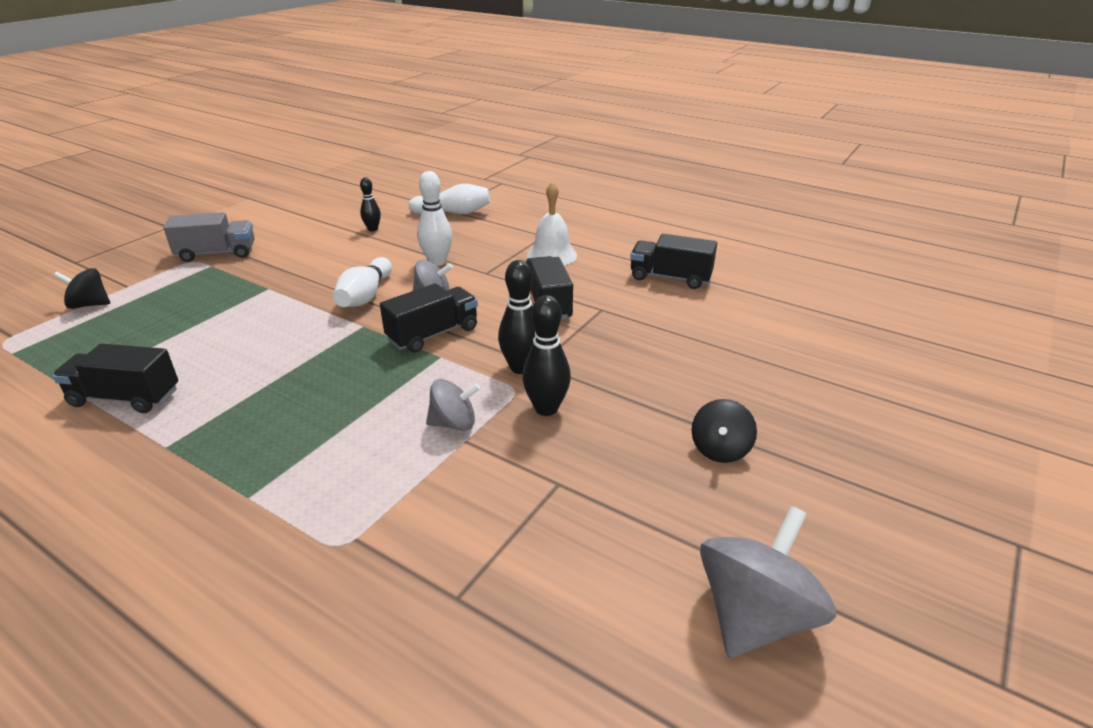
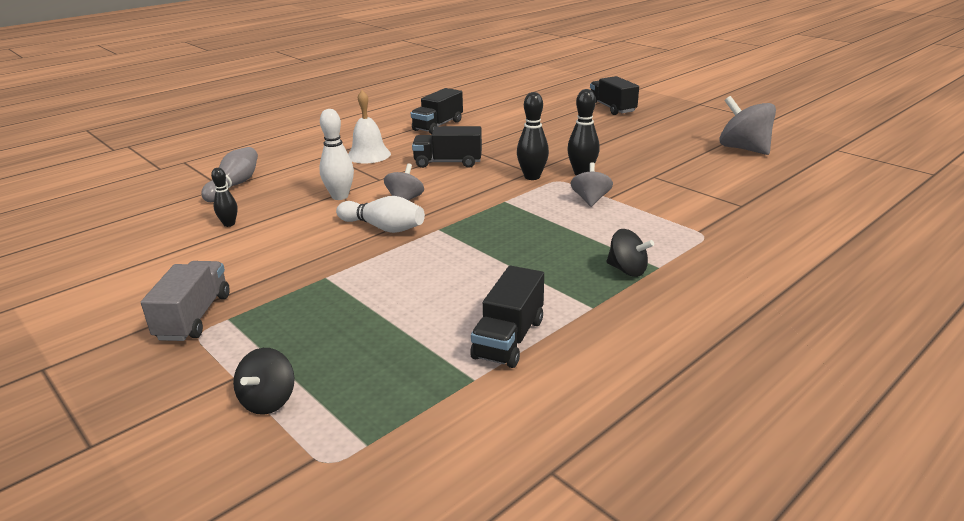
camera: 75 degrees left, 5 degrees down
(433, 334) = (470, 202): black truck -> black truck (612, 108)
(453, 213) = (234, 185): white bowling pin -> grey bowling pin
(720, 449) = (631, 139): black spinning top -> black spinning top (627, 270)

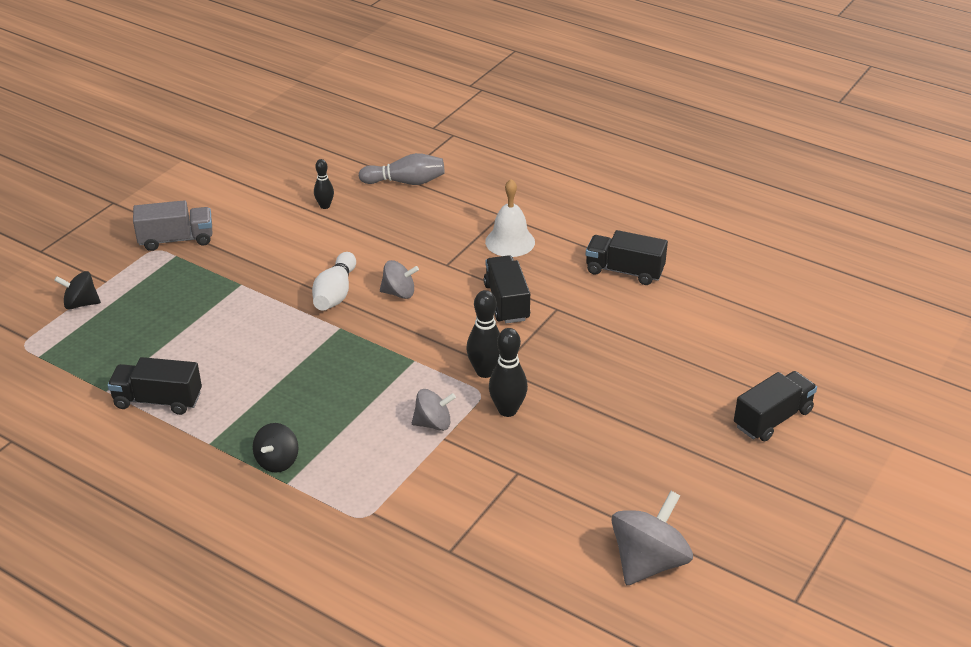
camera: 75 degrees right, 10 degrees up
(340, 196) = (397, 250): white bowling pin -> none

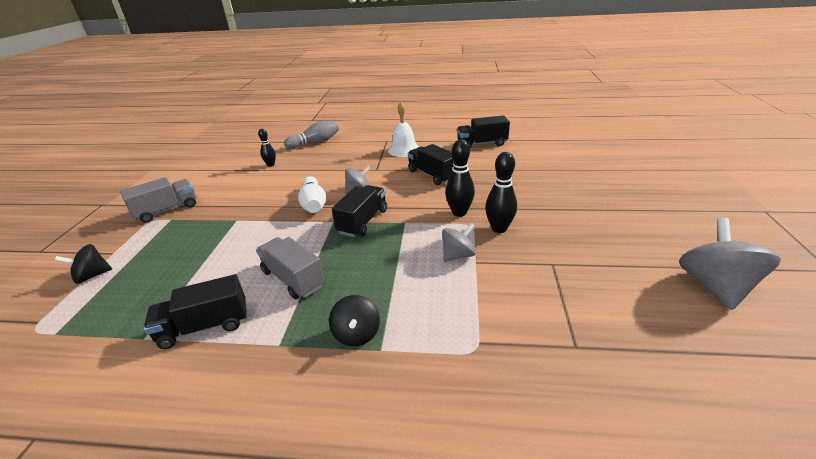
camera: 25 degrees left, 5 degrees down
(257, 383) = (293, 279): none -> grey truck
(772, 419) = (650, 179): black truck -> black truck (363, 221)

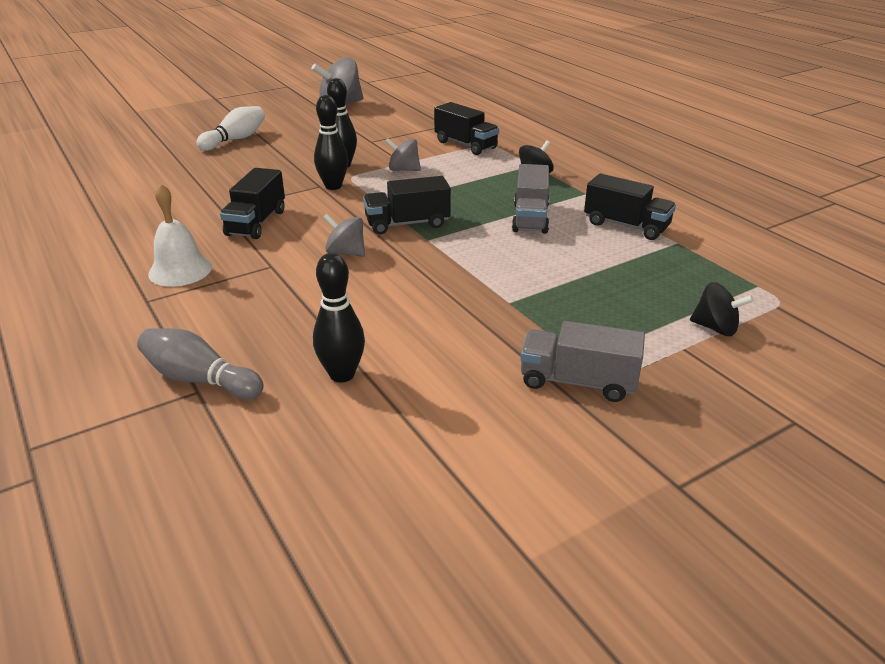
camera: 130 degrees left, 0 degrees up
(271, 165) = (342, 374): black bowling pin -> black bowling pin, size x1.60
(314, 204) = (410, 267): white bowling pin -> white bowling pin (235, 139)
(482, 144) = (121, 220): black truck -> black truck (465, 145)

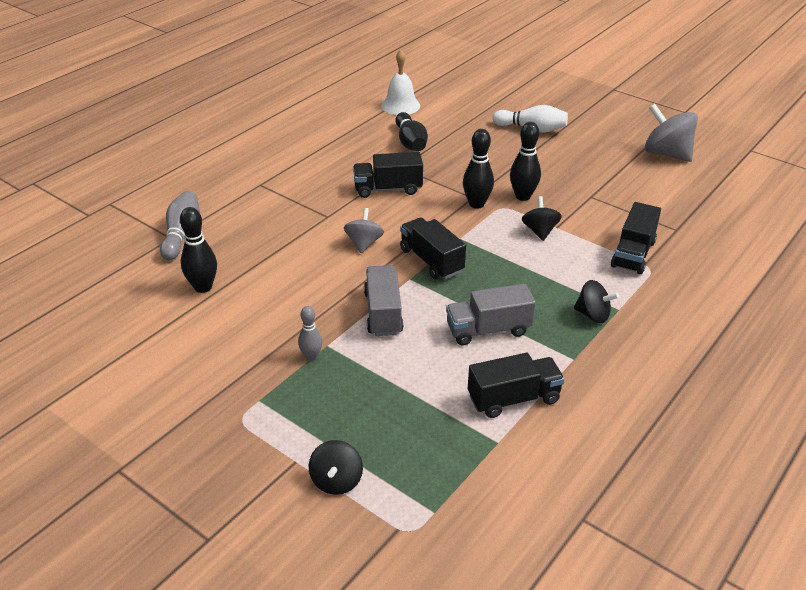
camera: 70 degrees right, 5 degrees up
(180, 195) = (410, 142): none -> black bowling pin
(180, 270) = (303, 182): white bell -> white bell (400, 105)
(403, 170) = (540, 231): grey spinning top -> black spinning top
(524, 314) = (311, 356): none -> grey bowling pin
(577, 382) = (227, 401): grey truck -> grey truck (383, 313)
(626, 226) = (513, 399): black truck -> black truck turned 120 degrees counterclockwise

